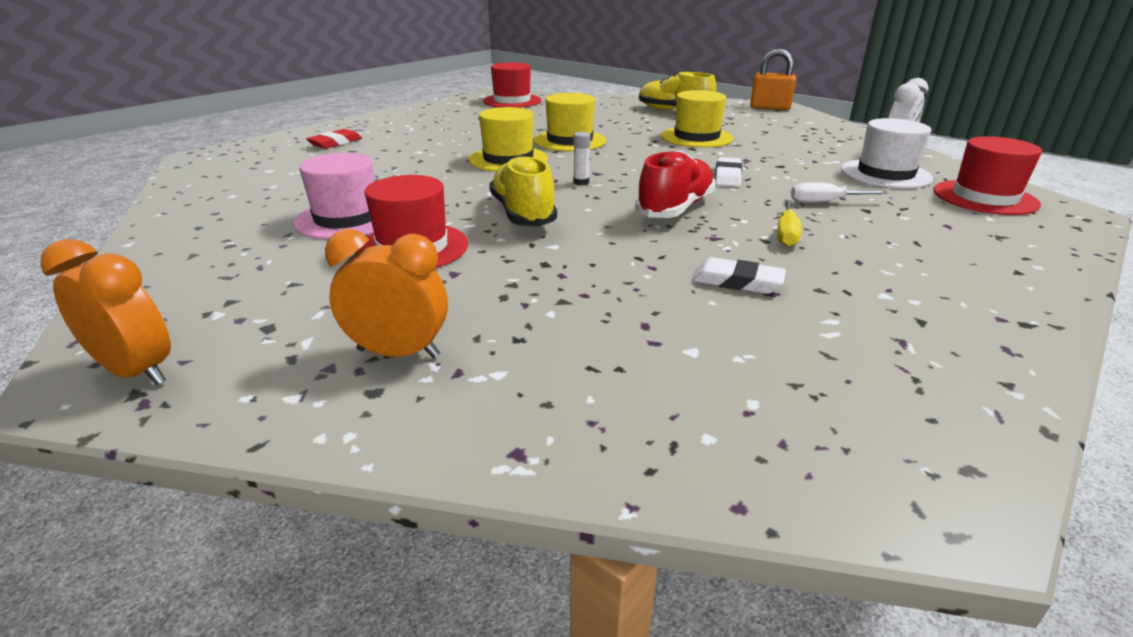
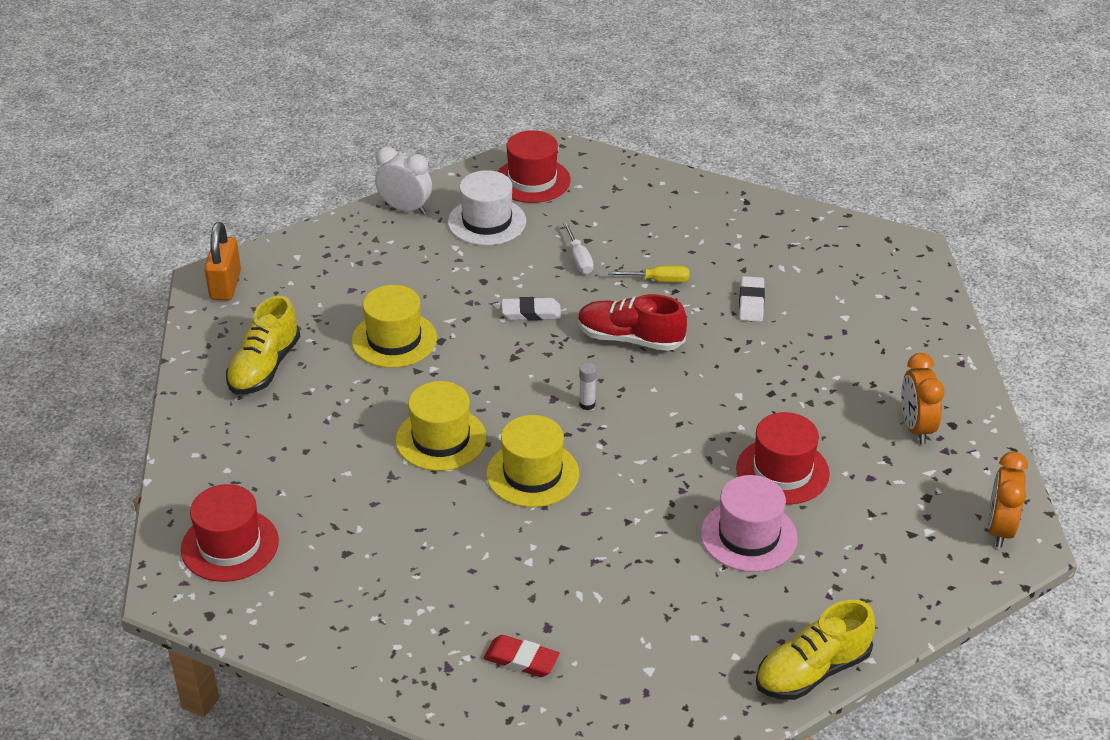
camera: 105 degrees left, 10 degrees up
(523, 214) = (684, 426): yellow shoe -> yellow shoe (812, 671)

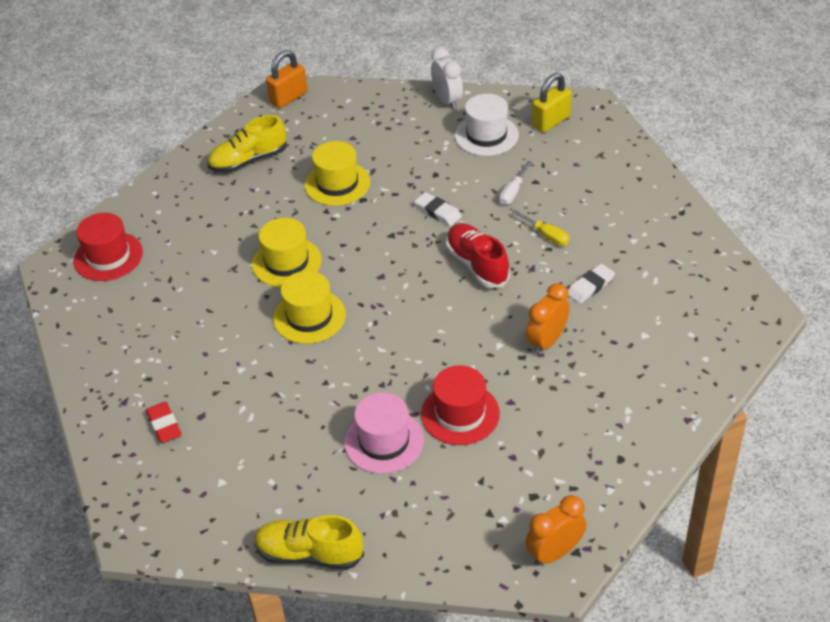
camera: 45 degrees right, 5 degrees up
(532, 180) = (551, 121): red hat -> yellow padlock
(587, 404) = (396, 292): white glue stick -> none
(916, 427) = (590, 444): orange clock -> orange clock (547, 342)

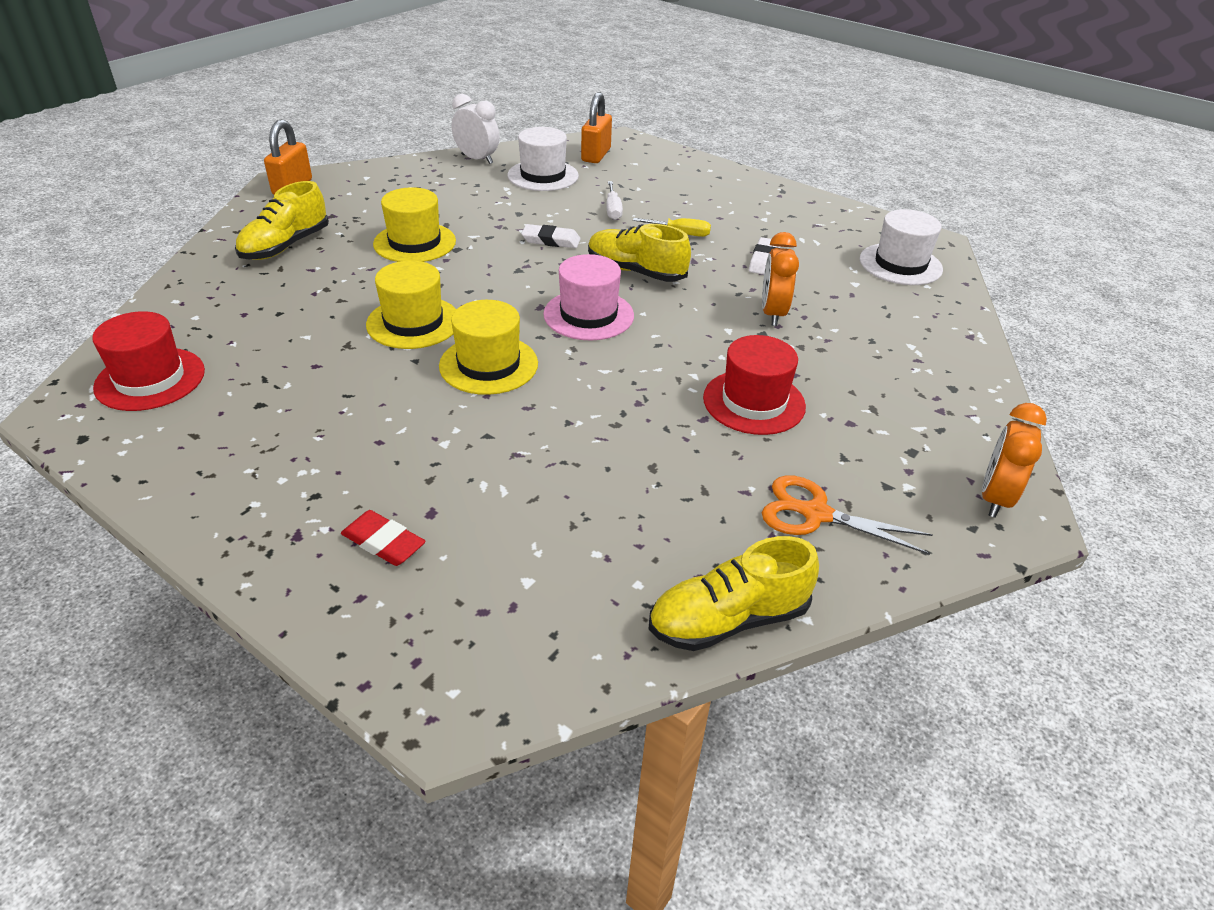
camera: 35 degrees left, 5 degrees down
(384, 441) = (697, 457): pink hat -> pink hat (588, 315)
(422, 512) = (815, 514): none -> orange scissors
(477, 265) = (636, 271): red shoe -> yellow shoe
(551, 121) = (596, 155): yellow padlock -> orange padlock
(705, 328) = (900, 264): none -> white hat

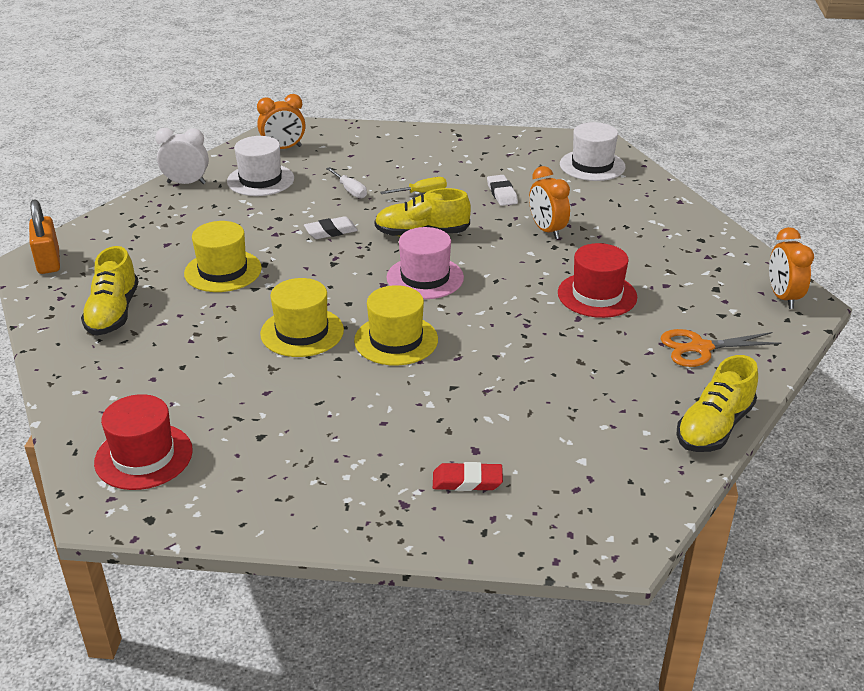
camera: 30 degrees left, 5 degrees down
(596, 155) = (283, 148): orange padlock -> orange clock

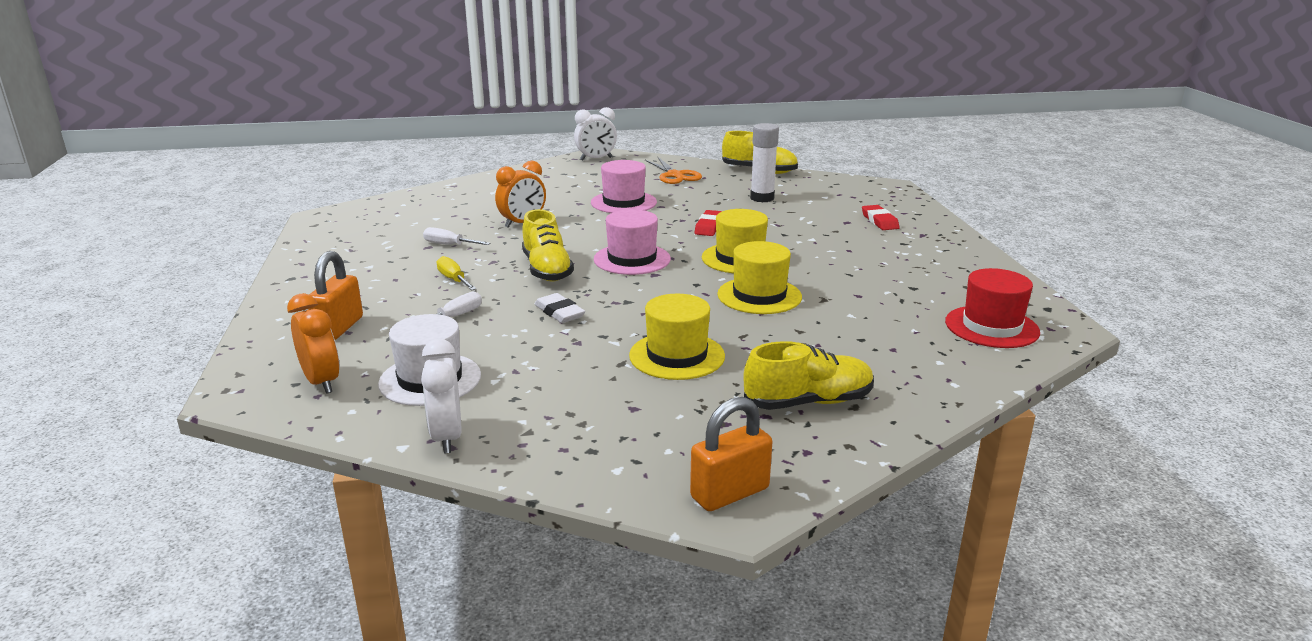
camera: 105 degrees left, 10 degrees down
(358, 152) = (339, 328): none -> orange padlock
(497, 339) = (709, 226): none -> red eraser
(502, 193) = (449, 245): white eraser -> white screwdriver
(588, 400) = (762, 198): none -> white glue stick
(592, 165) = (381, 215): white hat -> none
(597, 295) = (623, 202): red hat -> pink hat
(783, 297) = (596, 159): orange clock -> white clock

